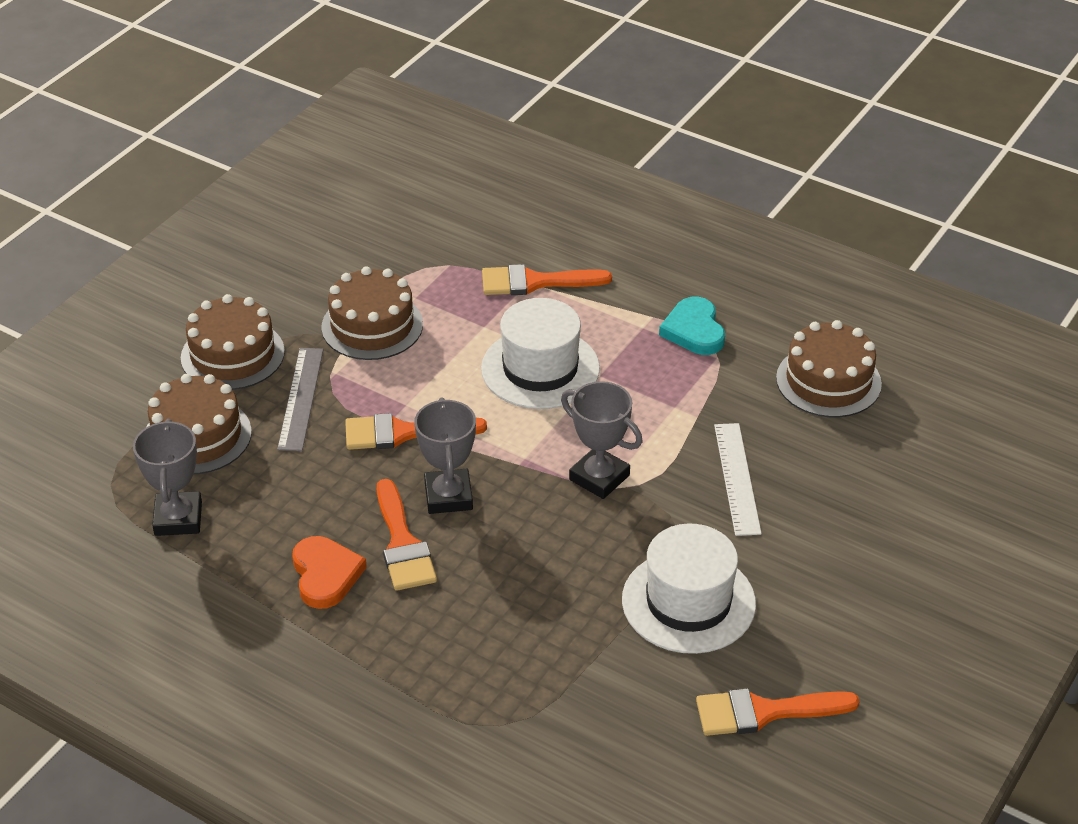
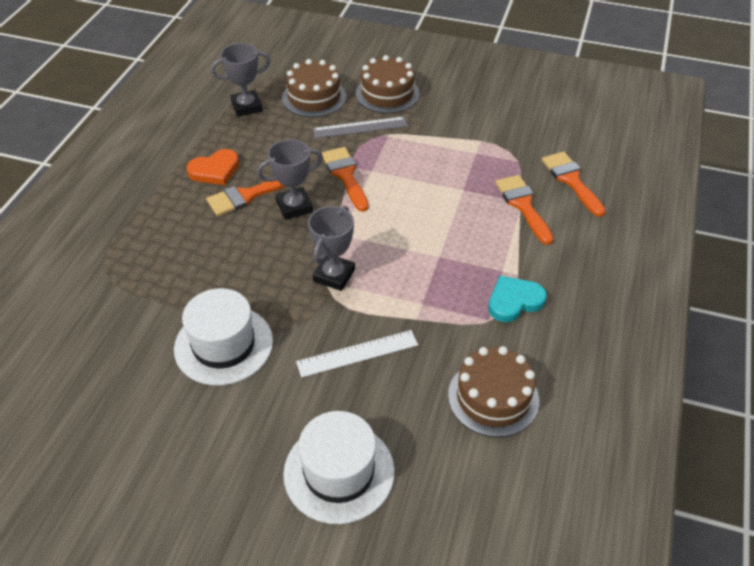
camera: 75 degrees right, 5 degrees up
(372, 326) = (439, 141): brown cake -> none
(540, 368) = (433, 225): white hat -> white hat (339, 472)
(764, 712) = (123, 406): orange brush -> orange brush (571, 180)

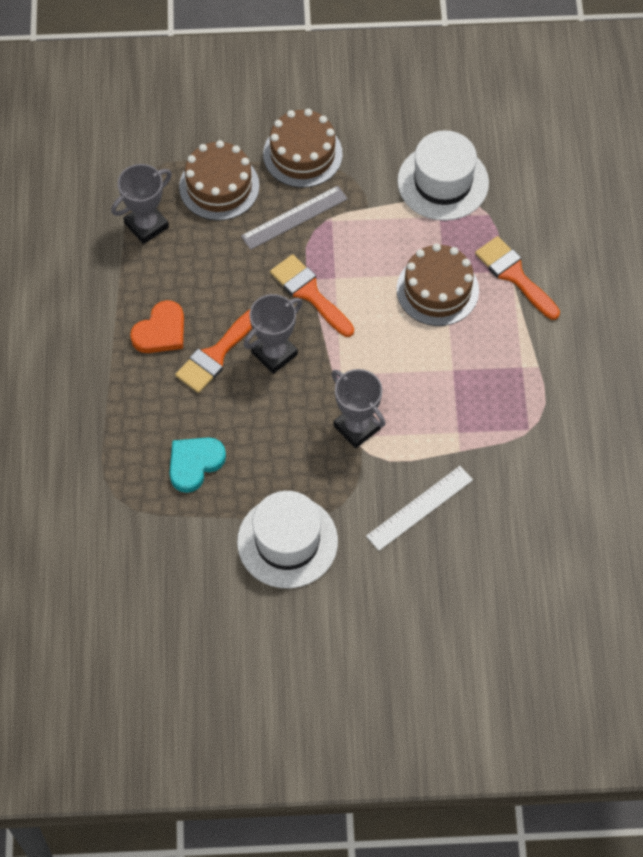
camera: 20 degrees left, 15 degrees up
(334, 275) = (357, 427): grey trophy -> grey trophy turned 45 degrees counterclockwise
(339, 472) = (455, 630): white hat -> white hat (443, 182)
(493, 397) = (562, 512): brown cake -> brown cake (437, 290)
(514, 301) = (545, 399): turquoise heart -> turquoise heart (194, 464)
(571, 180) = (553, 224): orange brush -> none

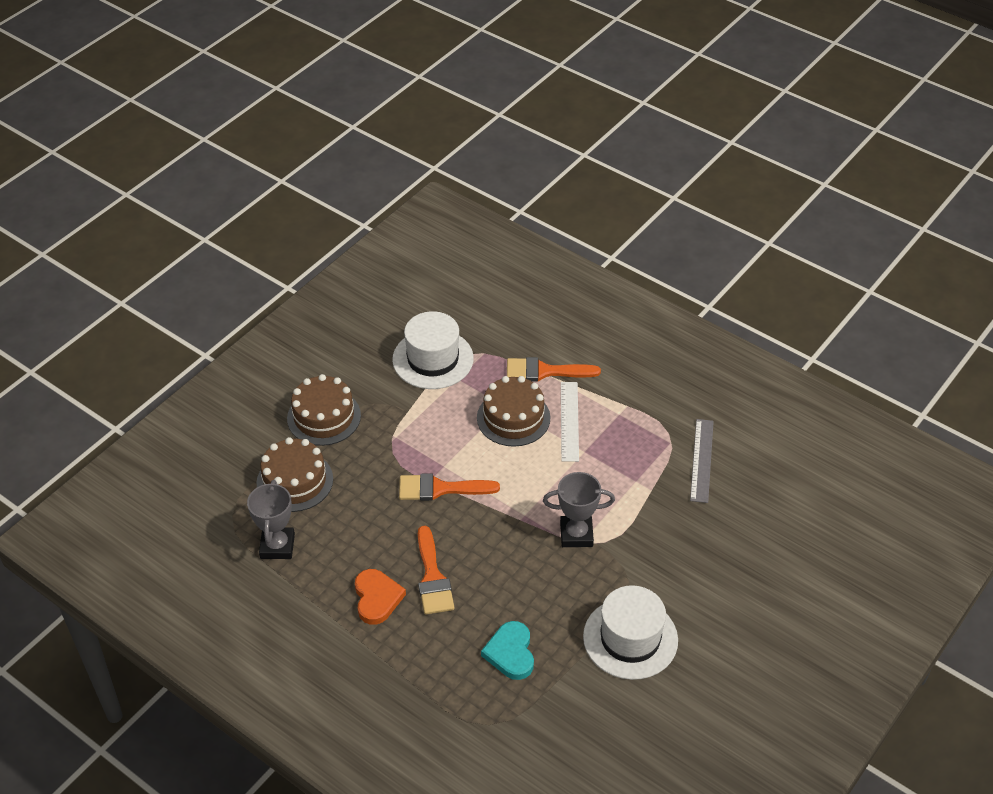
camera: 50 degrees left, 15 degrees down
(274, 353) = (468, 542): grey trophy -> none
(294, 217) = (369, 456): grey ruler -> grey ruler (701, 460)
(419, 508) = (674, 542): white ruler -> white ruler (569, 421)

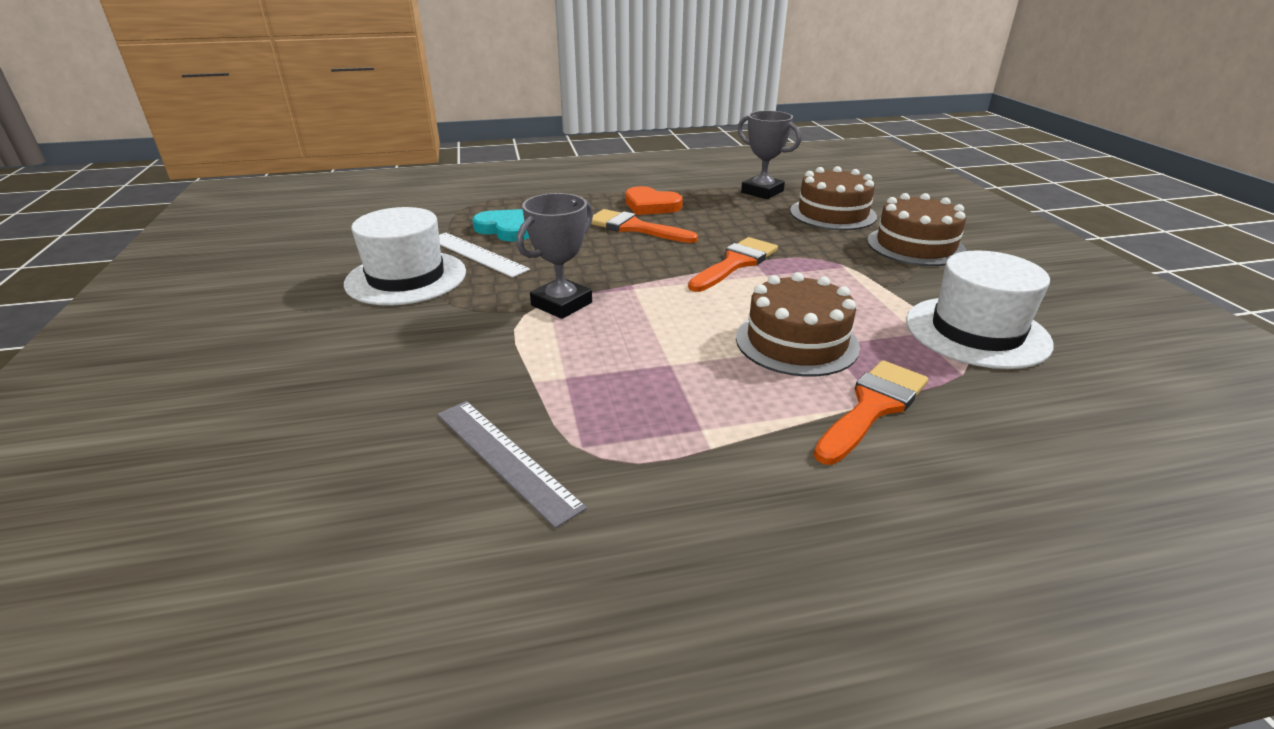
camera: 130 degrees right, 15 degrees down
(569, 421) = (741, 379): white ruler -> white ruler (477, 254)

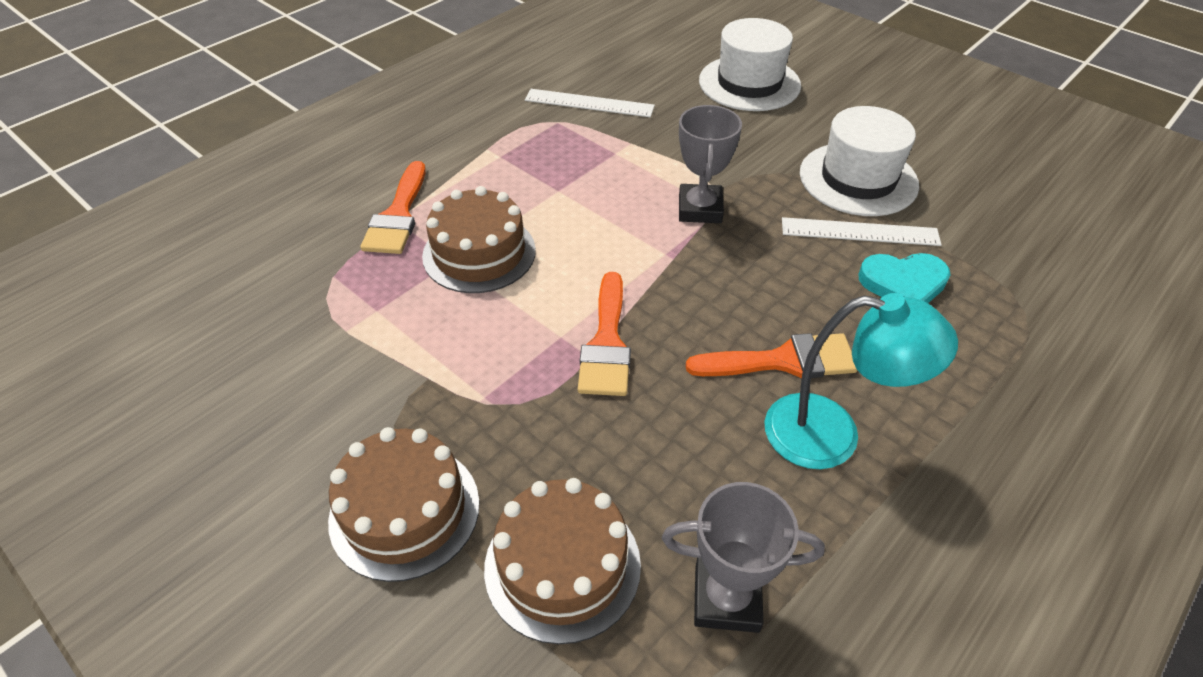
camera: 145 degrees right, 15 degrees up
(506, 458) = (589, 103): grey ruler -> white ruler
(651, 205) = (832, 435): orange heart -> turquoise lamp
(976, 332) = (319, 339): white hat -> white hat (749, 83)

